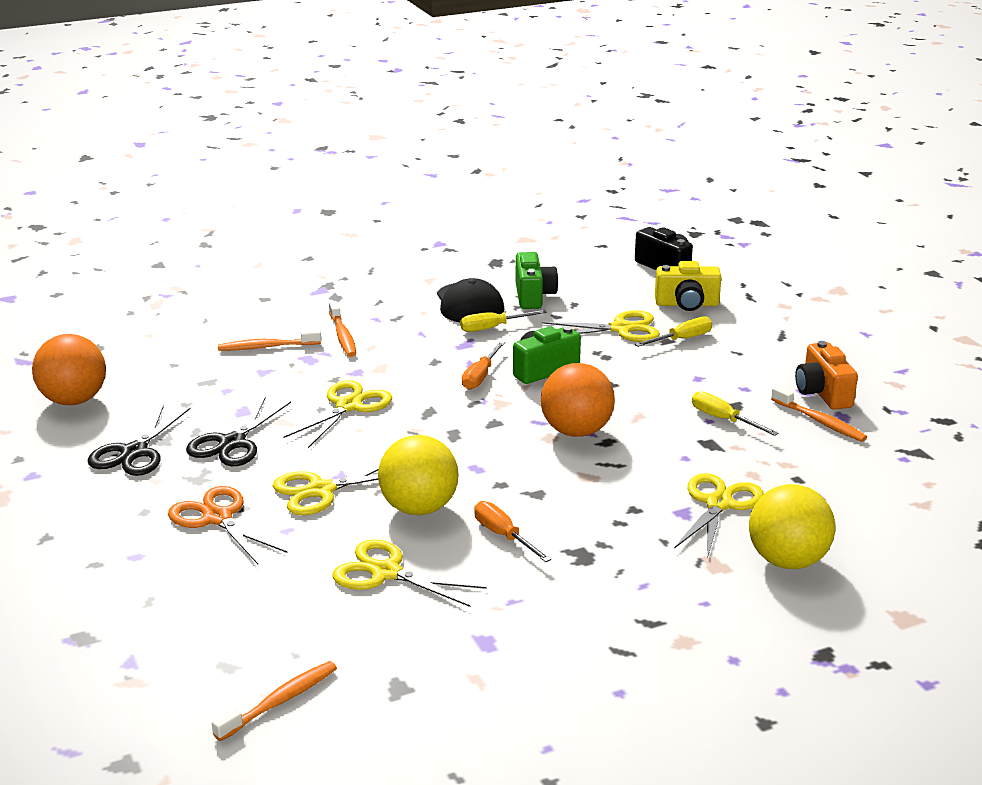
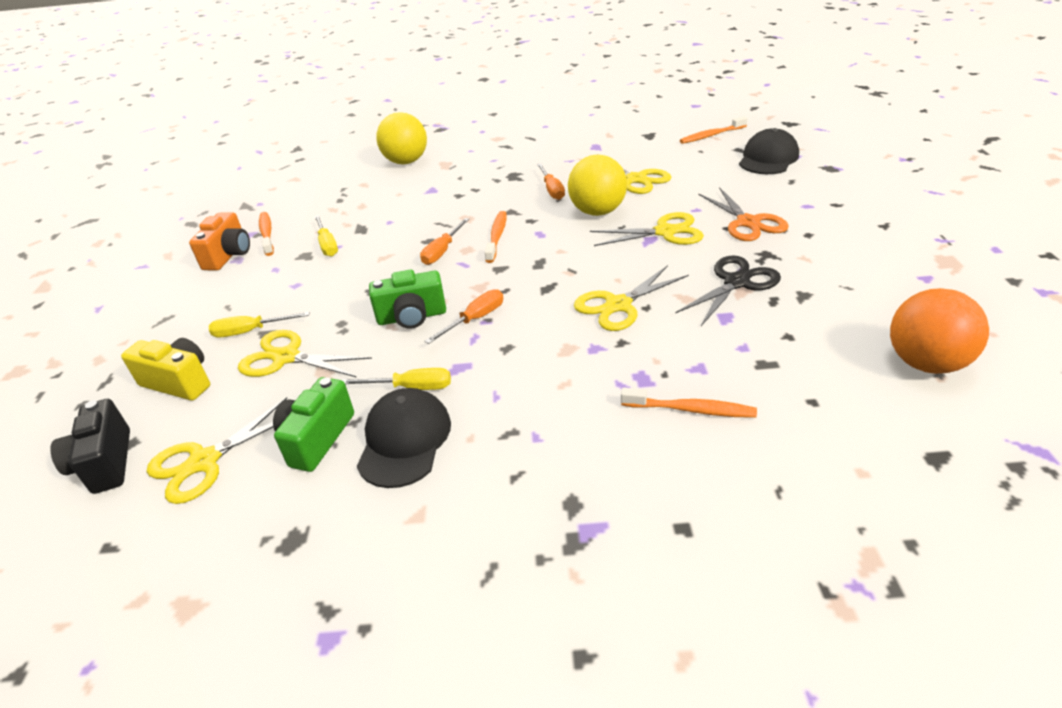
camera: 155 degrees left, 10 degrees up
(134, 452) = (831, 286): black scissors -> none
(179, 648) = (768, 158): none -> black cap
(342, 336) = (590, 411): orange toothbrush -> orange toothbrush (497, 237)
(576, 431) = (442, 251): orange ball -> orange screwdriver
(719, 504) = (405, 192): yellow scissors -> yellow scissors (204, 461)

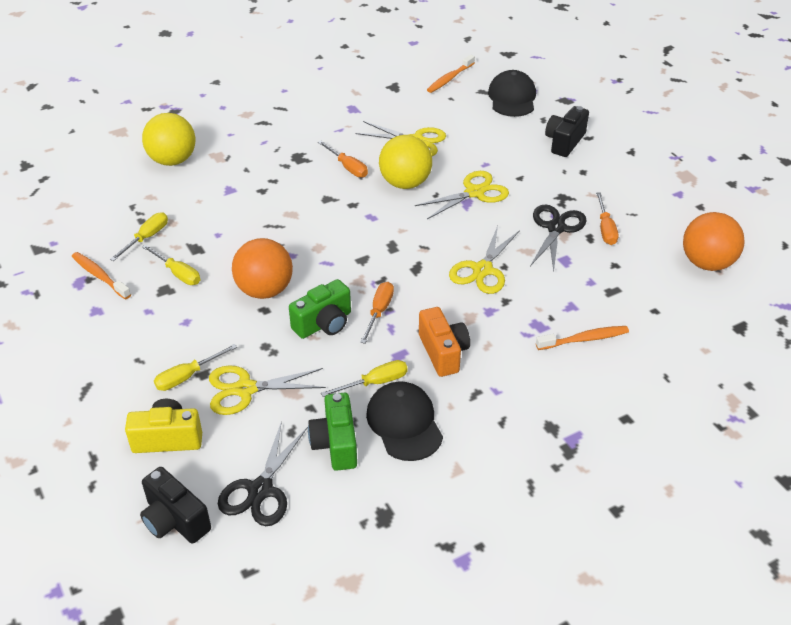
camera: 30 degrees left, 5 degrees up
(204, 461) = (260, 490): yellow scissors -> black scissors
(229, 255) = (82, 309): orange camera -> orange camera (443, 352)
(331, 213) = (147, 238): none -> yellow screwdriver
(386, 275) = (265, 290): none -> orange ball
(442, 251) = (297, 254): orange screwdriver -> orange screwdriver (605, 229)
(497, 237) = (335, 228): orange toothbrush -> none
(748, 222) = (533, 169): orange scissors -> none
(803, 204) = (564, 142): none -> black camera

